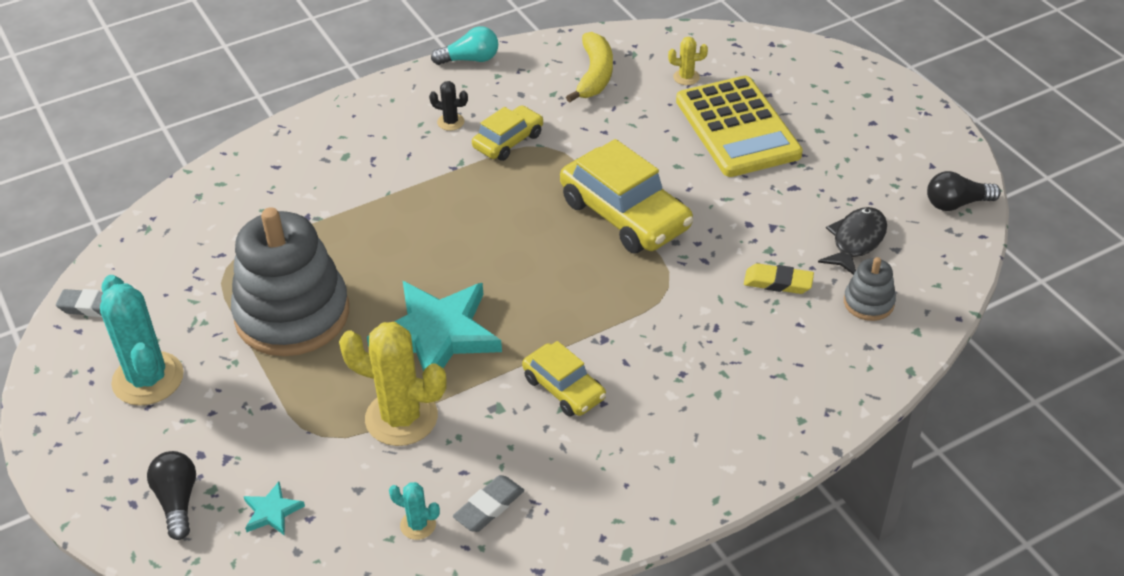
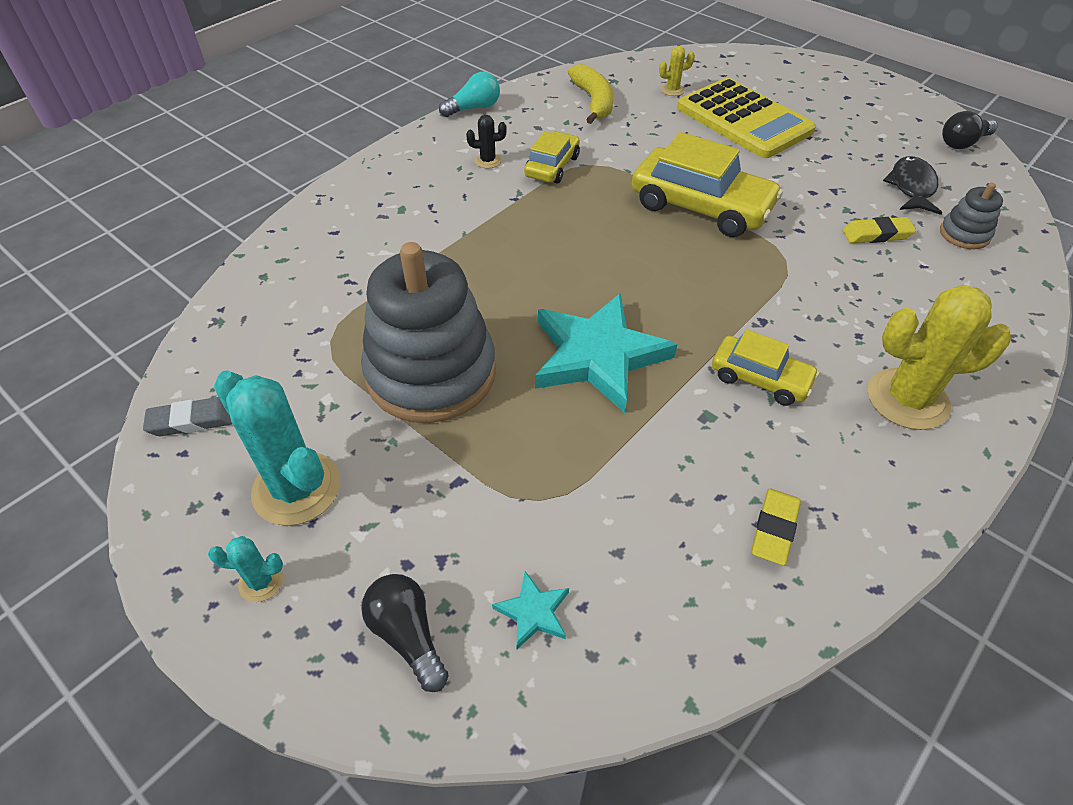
camera: 20 degrees left, 5 degrees up
(401, 418) = (615, 454): yellow cactus -> yellow cactus (907, 399)
(418, 525) = (712, 575): turquoise cactus -> turquoise cactus (261, 582)
(489, 507) = (774, 529): grey eraser -> yellow eraser

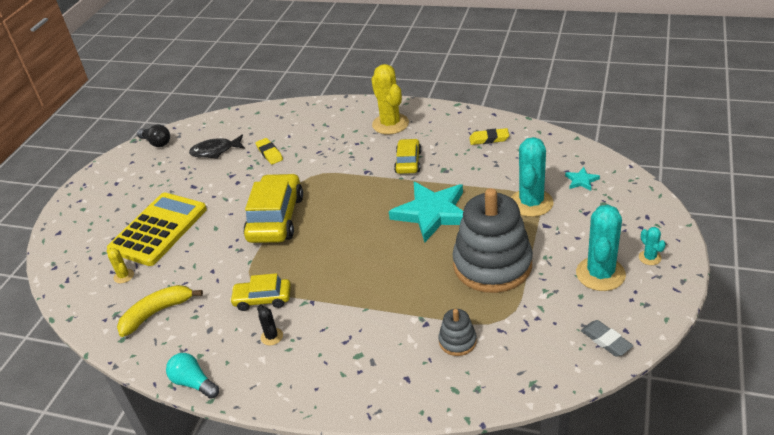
camera: 110 degrees left, 10 degrees down
(408, 635) = (623, 206): black light bulb -> none
(529, 492) = (531, 203): none -> turquoise cactus
(964, 234) = (254, 129): grey stacking toy -> grey stacking toy (457, 341)

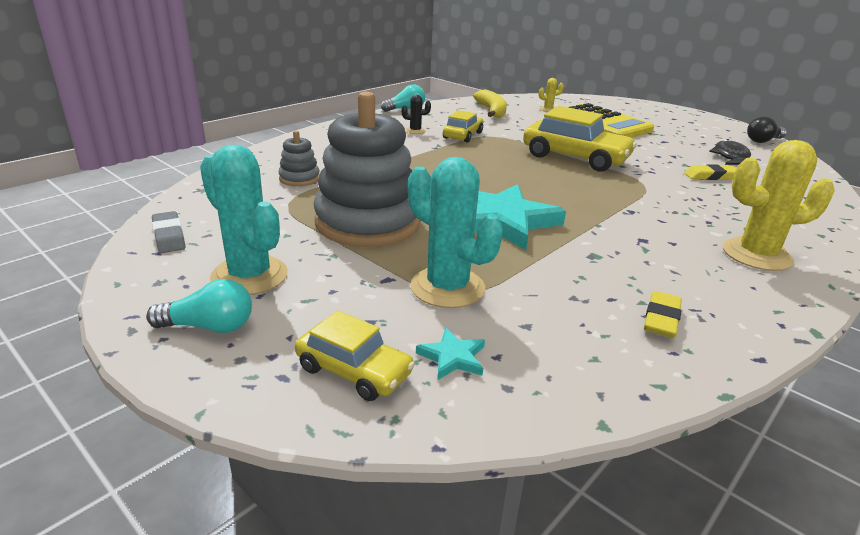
camera: 110 degrees right, 10 degrees down
(408, 162) = (634, 238): yellow car -> yellow car (354, 370)
(606, 341) = (169, 236): grey eraser -> grey eraser turned 75 degrees clockwise
(649, 257) = (209, 327): turquoise cactus -> turquoise light bulb

